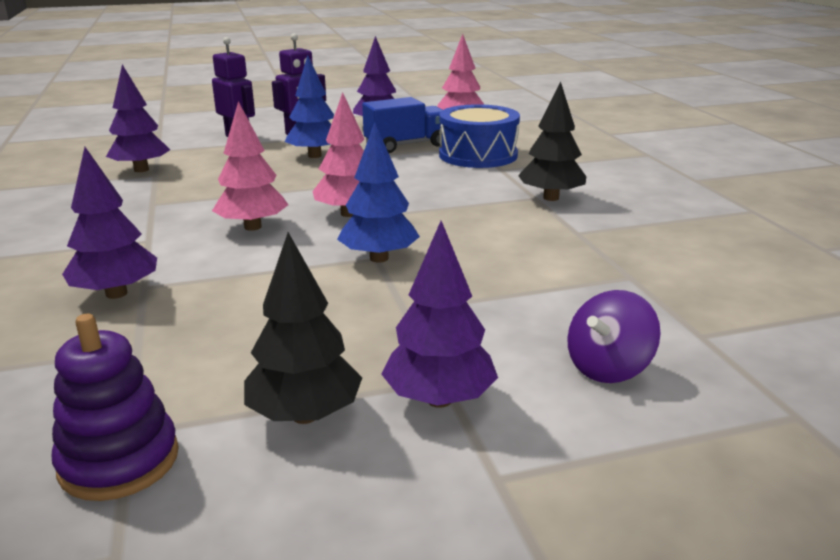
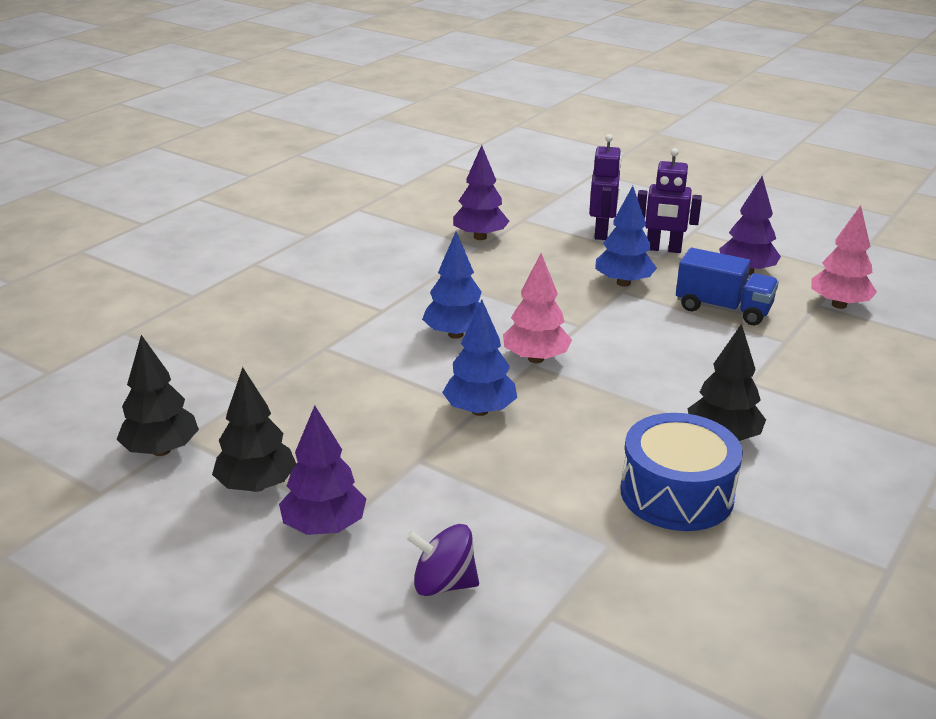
camera: 50 degrees right, 5 degrees up
(116, 293) = (305, 345): purple tree -> none
(119, 461) = (161, 450): purple stacking toy -> black tree
(253, 227) = (455, 334): pink tree -> blue tree
(478, 155) = (765, 354): blue drum -> blue drum (676, 493)

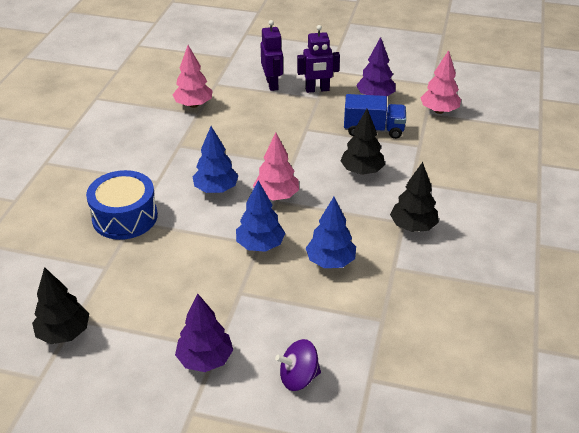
camera: 20 degrees left, 10 degrees up
(256, 485) = (144, 341): black tree -> black tree (361, 171)
(480, 237) = (193, 105): purple tree -> pink tree
(623, 283) = (304, 123): blue tree -> blue tree (330, 261)
(676, 493) = (404, 274): blue drum -> blue drum (125, 217)

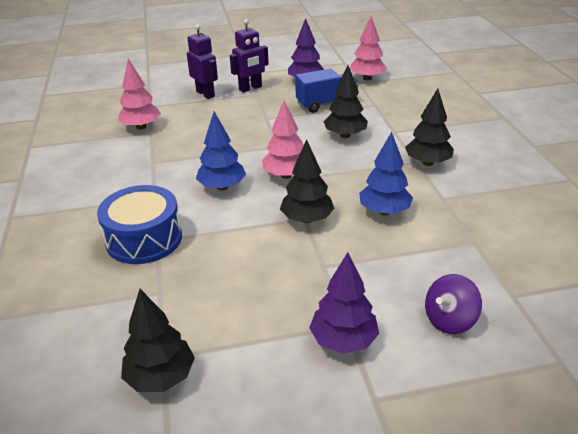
camera: 25 degrees left, 5 degrees down
(260, 245) = (307, 219): blue tree -> black tree

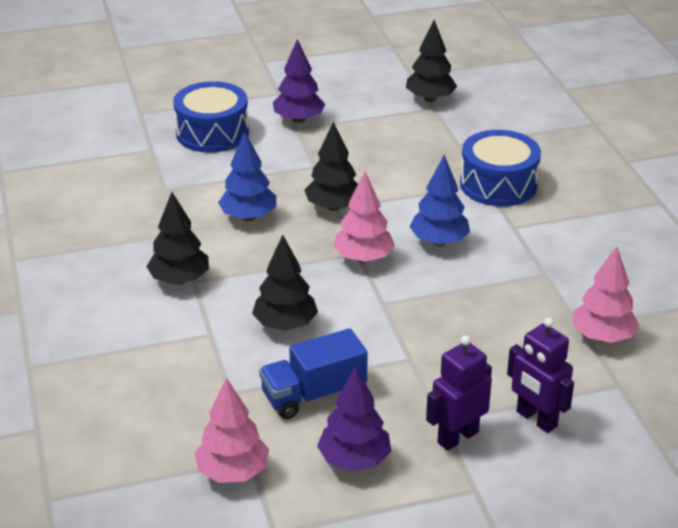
camera: 175 degrees right, 0 degrees up
(449, 320) = (212, 133): purple spinning top -> blue drum

